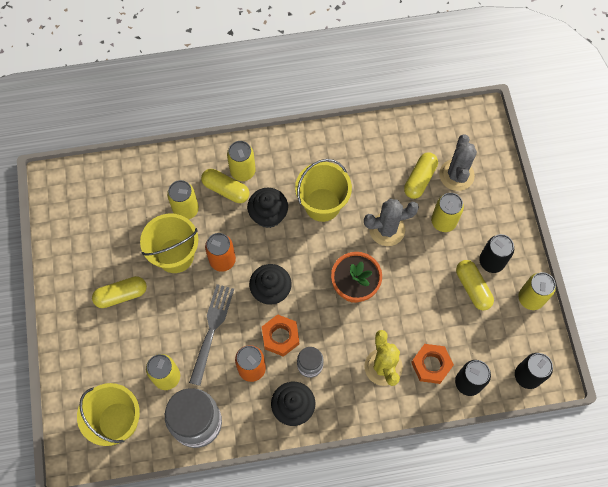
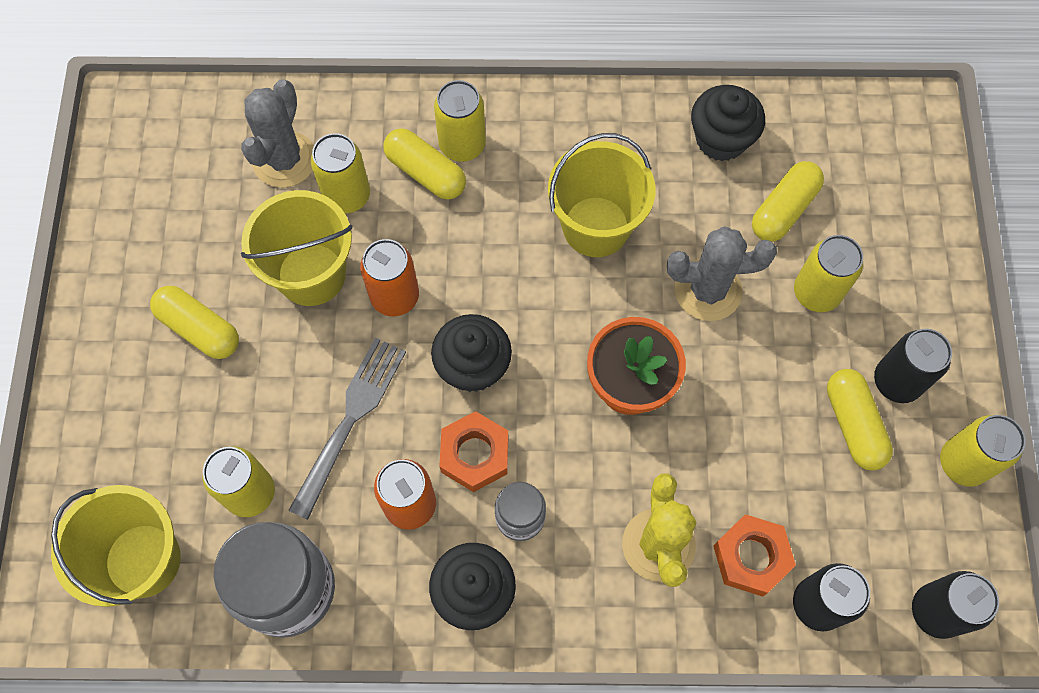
camera: 10 degrees right, 0 degrees up
(121, 295) = (199, 329): yellow capsule -> yellow capsule turned 45 degrees clockwise
(268, 215) = (494, 229): black cupcake -> black cupcake (721, 139)
(456, 175) = (853, 212): grey cactus -> grey cactus (284, 160)

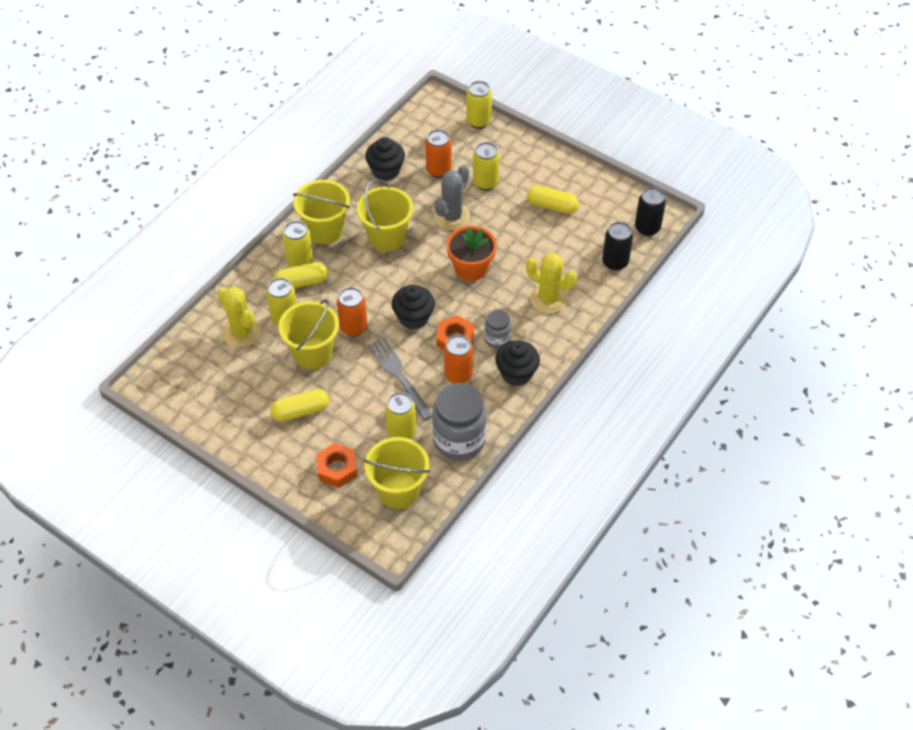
camera: 55 degrees left, 15 degrees down
(284, 160) = (241, 332): grey cactus -> yellow cactus
(544, 137) = (325, 230): none -> yellow bucket
(751, 557) = (579, 272): orange nut -> orange nut (337, 468)
(783, 209) = (438, 170): yellow capsule -> orange can
(896, 381) = (546, 181): black can -> none
(962, 463) = (596, 183): yellow can -> yellow can (478, 121)

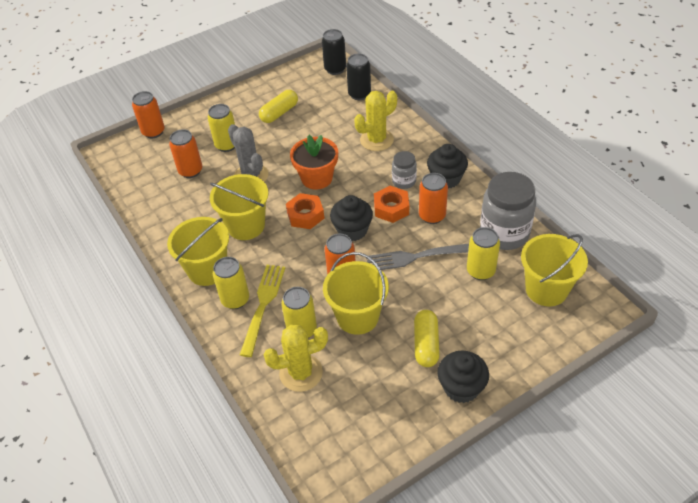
camera: 65 degrees left, 5 degrees down
(301, 282) = (263, 305): yellow capsule -> yellow fork
(337, 468) = (507, 331): orange nut -> orange nut (305, 215)
(386, 170) = (164, 207): black cupcake -> black cupcake (461, 387)
(478, 121) = (153, 132): yellow can -> orange can

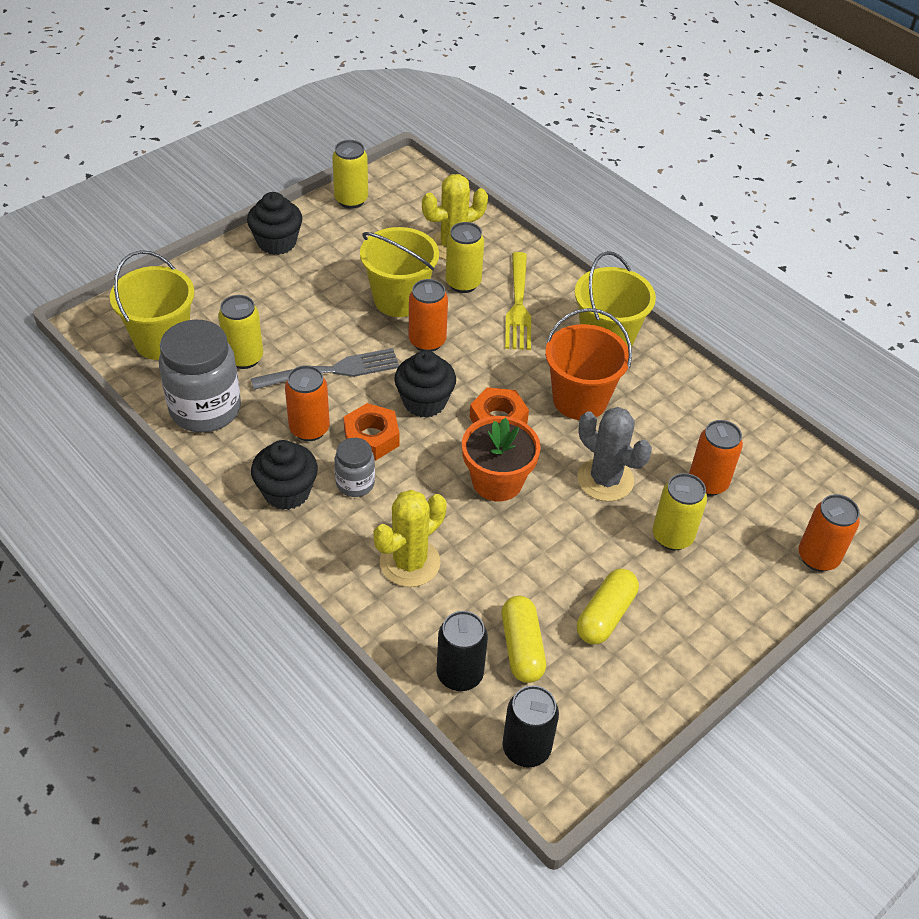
camera: 165 degrees right, 0 degrees up
(235, 300) = (555, 309): yellow can -> yellow can (351, 200)
(246, 226) = (580, 400): yellow bucket -> orange bucket
(426, 344) = (315, 277): yellow capsule -> yellow capsule (522, 647)

